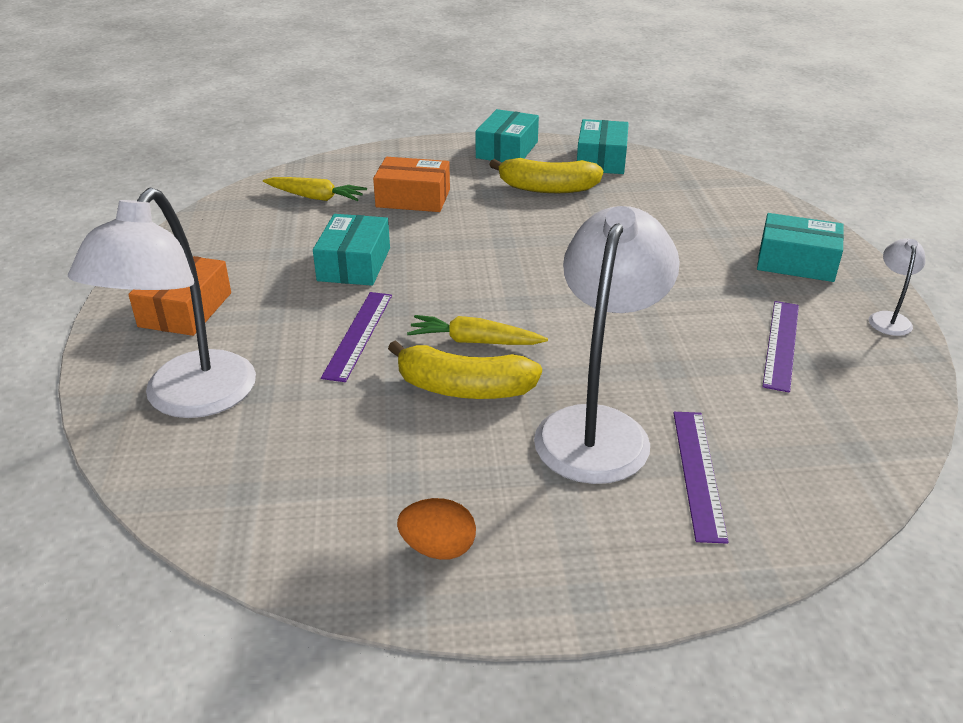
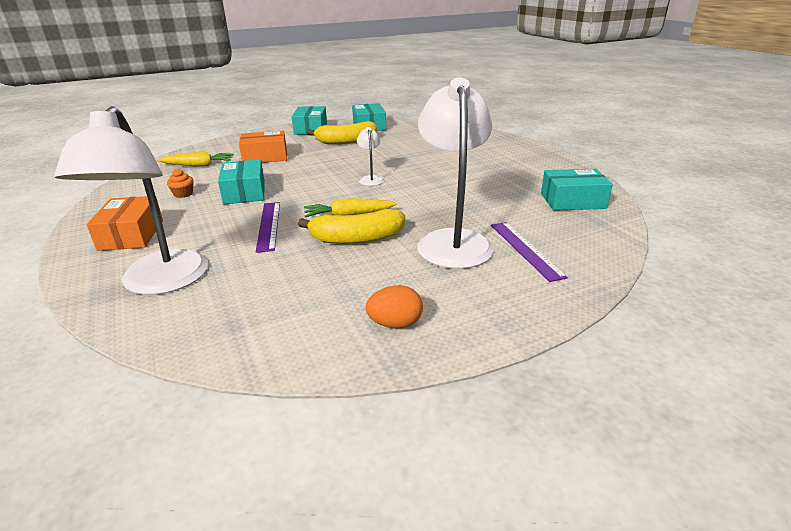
camera: 20 degrees left, 5 degrees down
(274, 250) = (183, 194): none -> orange cupcake
(781, 344) = (524, 185): purple ruler -> none
(796, 262) = (505, 152): turquoise box -> turquoise box (572, 201)
(888, 318) = (568, 166): white lamp -> white lamp (371, 179)

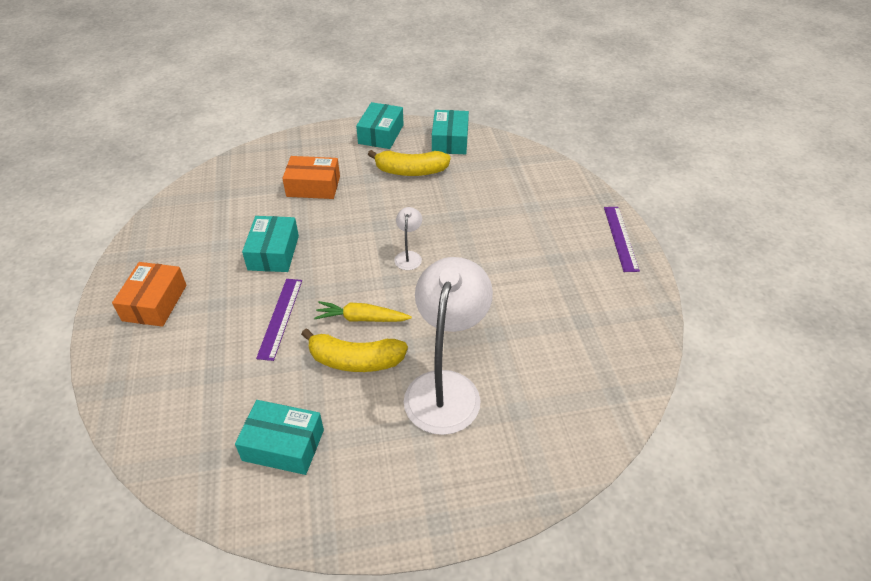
camera: 15 degrees right, 15 degrees up
(160, 283) = (165, 384): white lamp -> none
(183, 194) = (214, 242): orange cupcake -> none
(198, 165) = (241, 189): yellow carrot -> none
(395, 324) = (342, 494): orange egg -> none
(525, 249) = (511, 420): purple ruler -> purple ruler (620, 238)
(572, 201) = (608, 349): turquoise box -> turquoise box (283, 445)

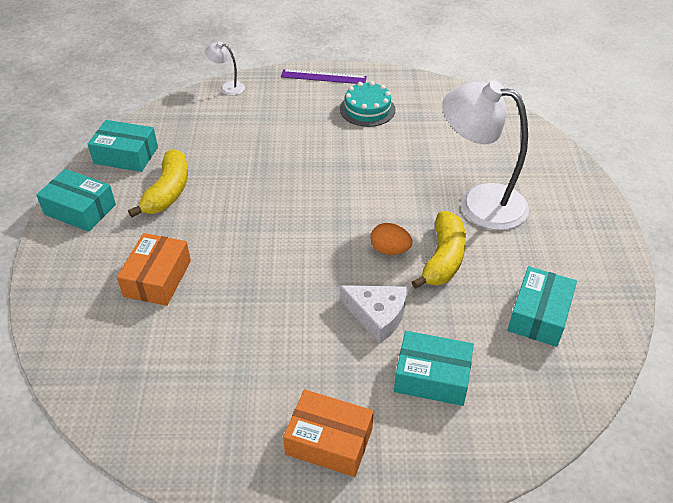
camera: 80 degrees left, 0 degrees up
(273, 252) = (270, 320): turquoise box -> turquoise box (432, 377)
(280, 318) = (377, 315): purple ruler -> white cheese
(361, 318) = (390, 250): yellow carrot -> orange egg
(409, 256) = (309, 208): white lamp -> white lamp (227, 87)
(577, 279) = (367, 109): none -> turquoise cake

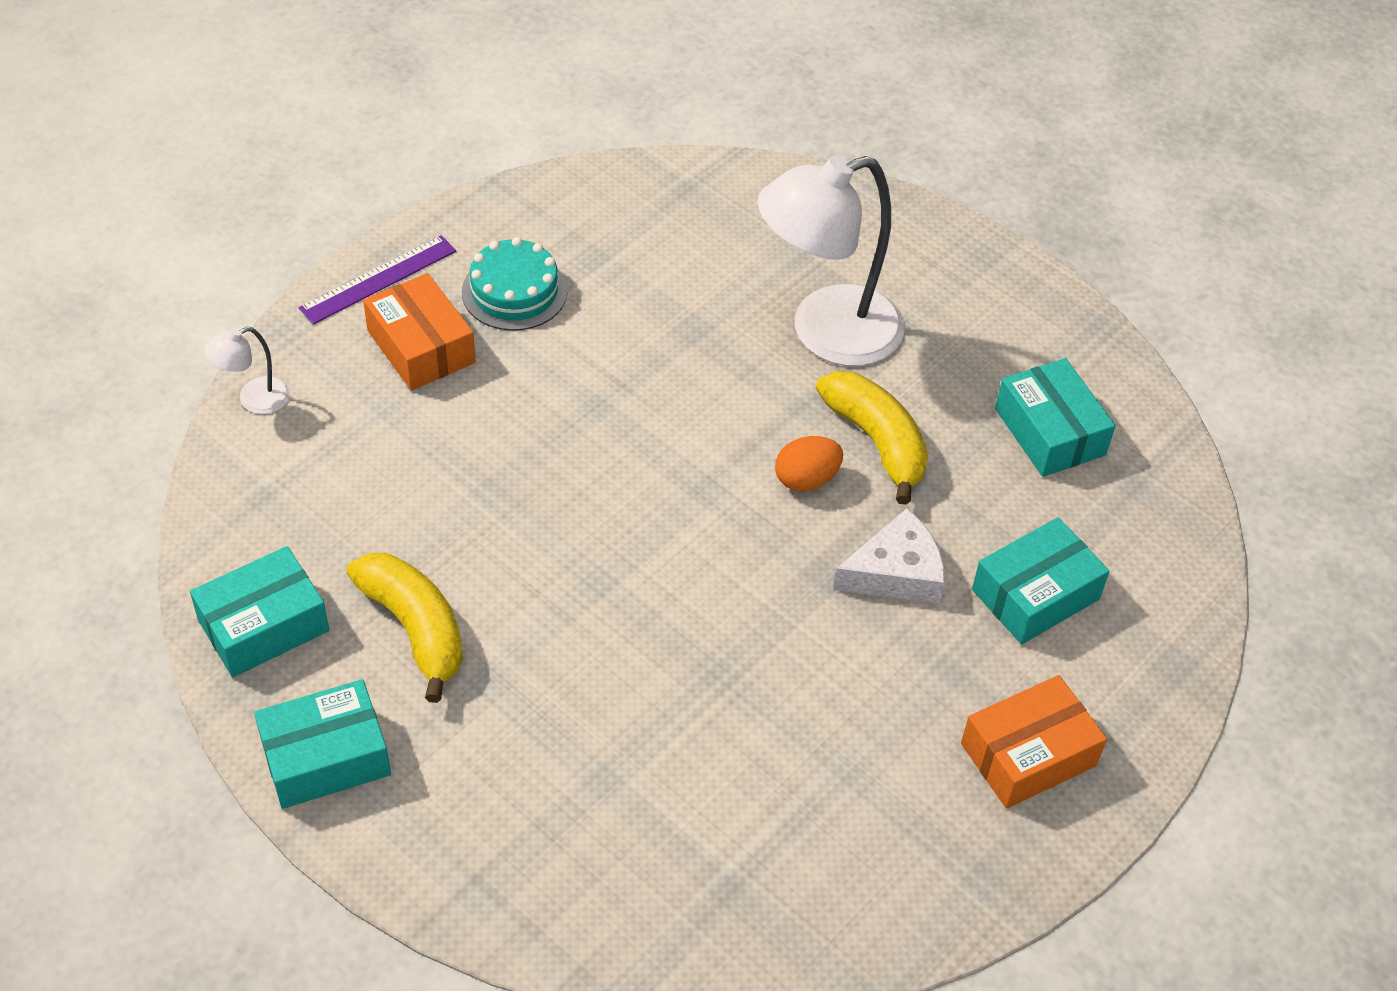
camera: 50 degrees left, 5 degrees up
(157, 278) = (583, 752): orange box -> orange box (421, 347)

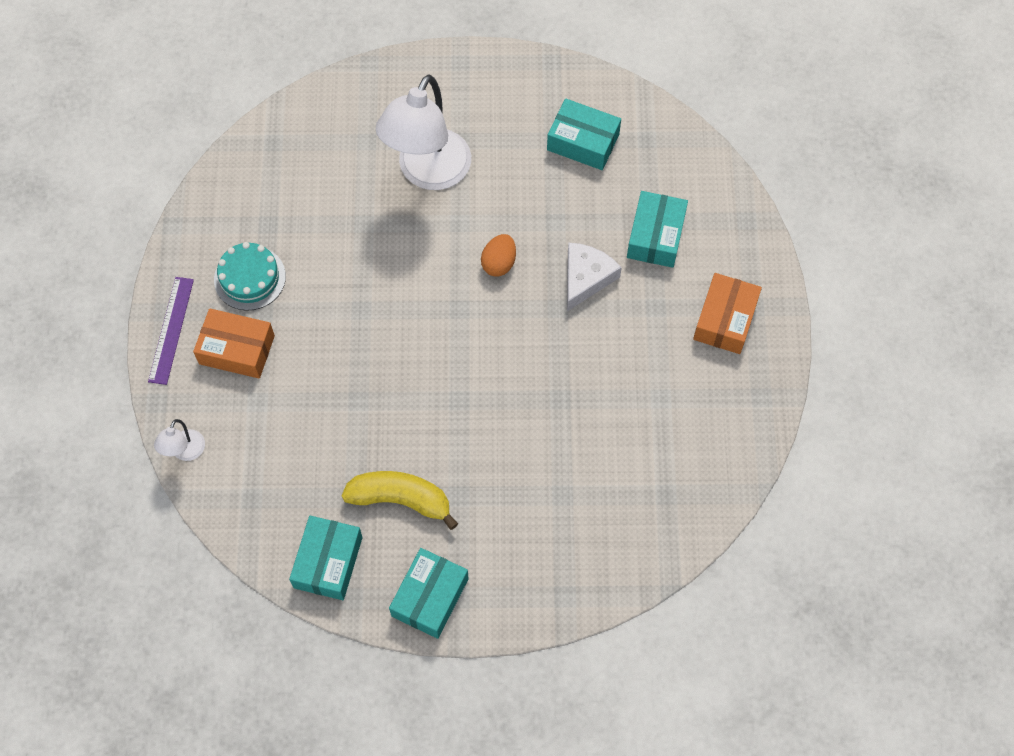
camera: 40 degrees left, 15 degrees up
(876, 441) = (510, 215): yellow banana -> none

